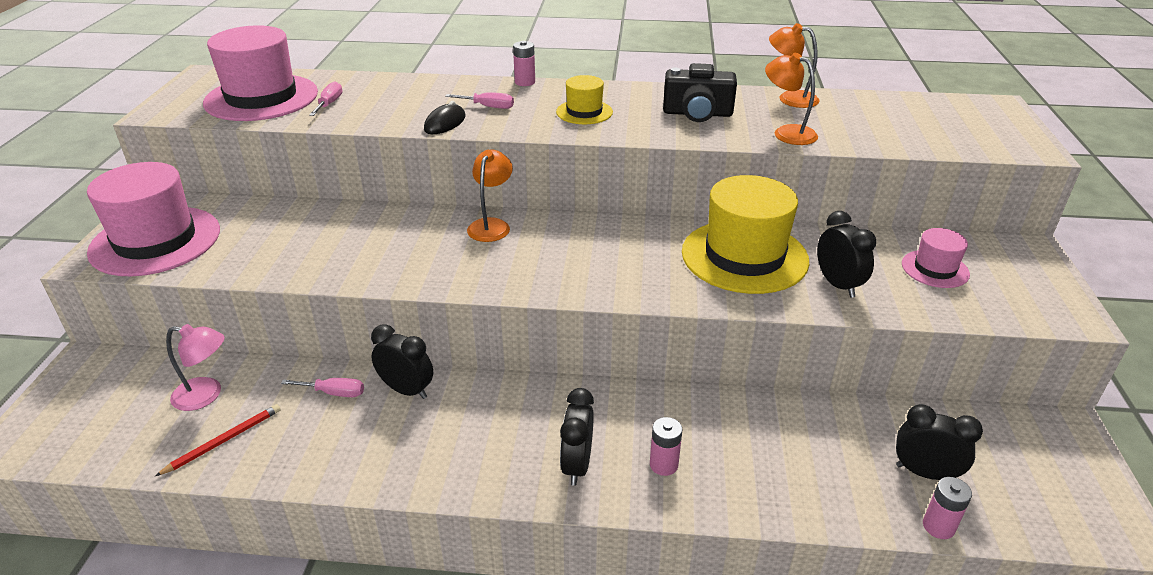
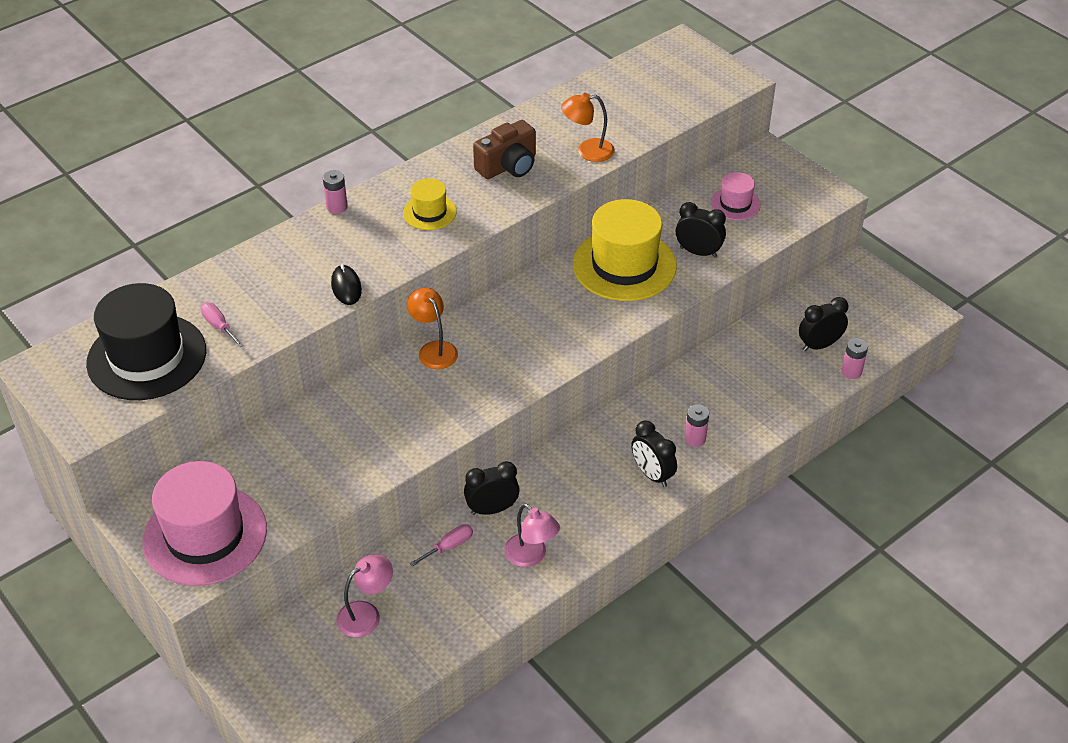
camera: 45 degrees left, 10 degrees up
(223, 441) = (429, 626): red pencil -> none
(261, 98) = (147, 357): pink hat -> black hat
(375, 451) = (531, 556): none -> pink lamp
(488, 107) = (351, 250): pink screwdriver -> none
(697, 113) = (508, 166): black camera -> brown camera
(790, 98) = (548, 112): orange lamp -> none

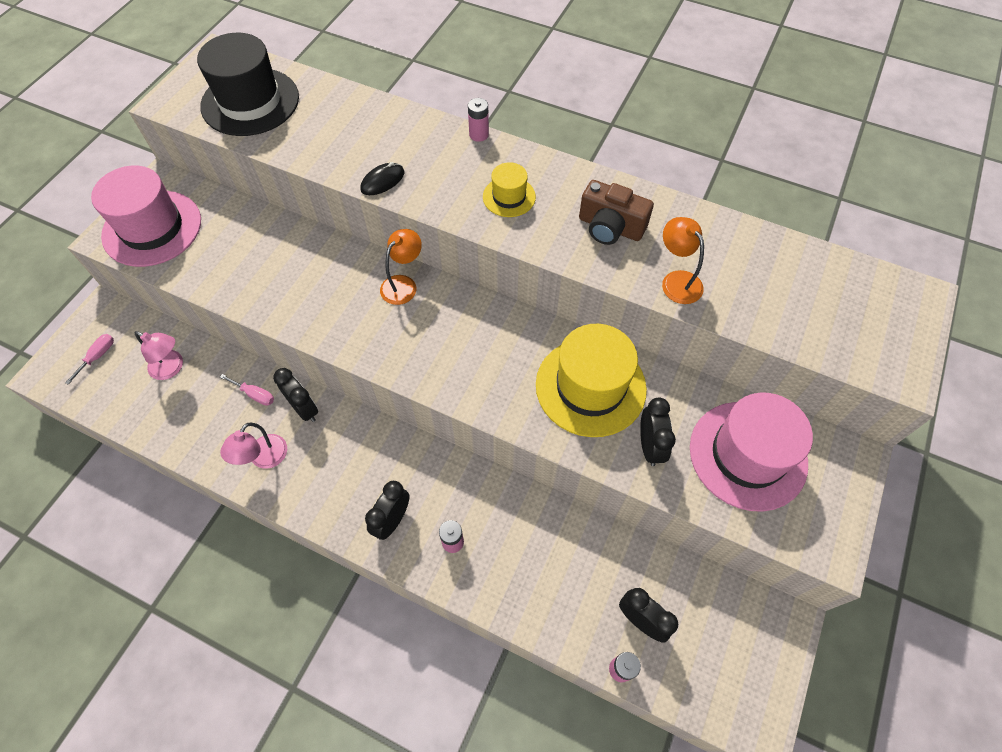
camera: 65 degrees right, 15 degrees up
(219, 326) = (300, 126): pink screwdriver -> pink screwdriver (98, 356)
(735, 204) = (747, 455): pink hat -> pink hat, size x2.00

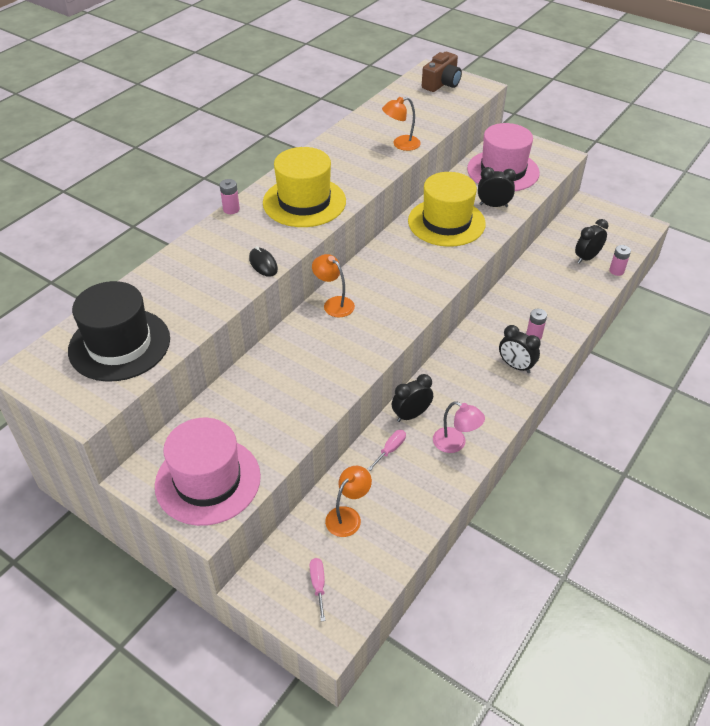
camera: 80 degrees left, 15 degrees down
(98, 356) = (318, 585): pink screwdriver -> pink screwdriver turned 45 degrees clockwise
(172, 368) = (348, 516): pink lamp -> orange lamp
(509, 197) = (304, 202): yellow hat -> yellow hat, size x2.00
(610, 227) = (348, 162): brown camera -> brown camera (442, 84)

